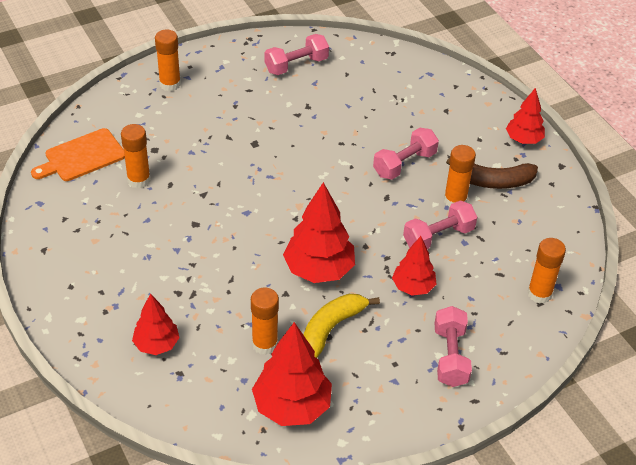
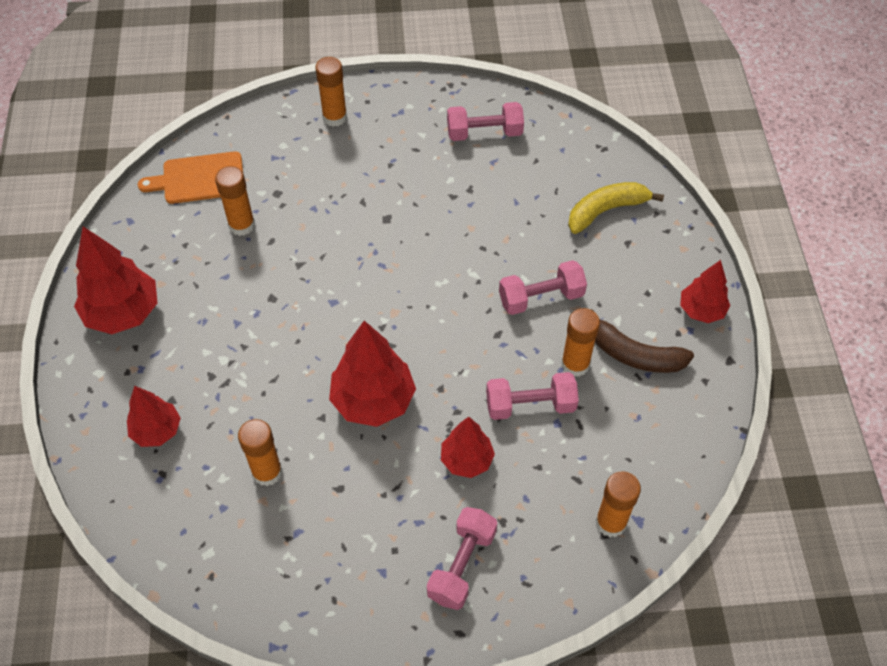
camera: 25 degrees right, 10 degrees up
(292, 406) = (255, 560): red tree -> red tree (123, 313)
(331, 328) = (348, 479): yellow banana -> yellow banana (606, 211)

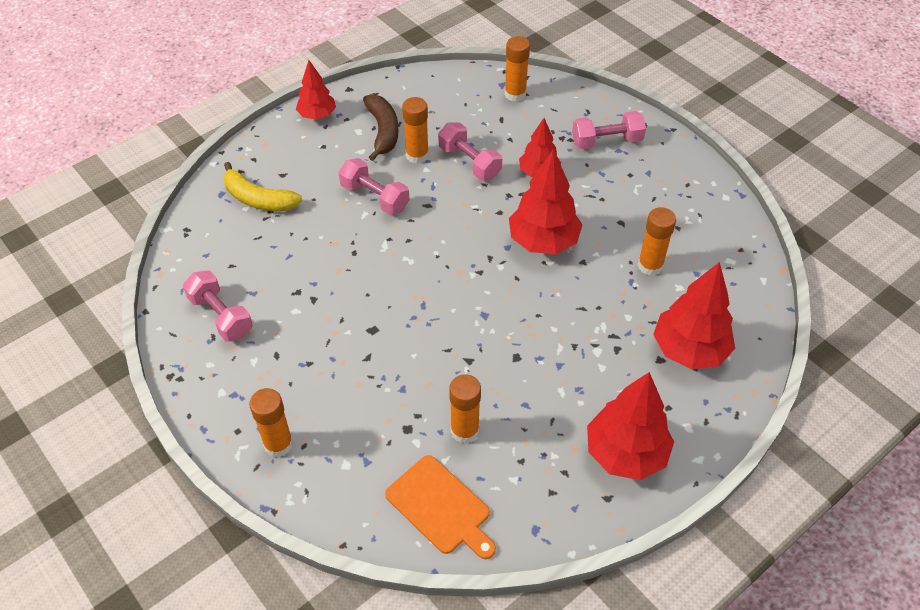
camera: 125 degrees left, 5 degrees down
(157, 431) = (689, 350): red tree -> red tree, size x1.63

